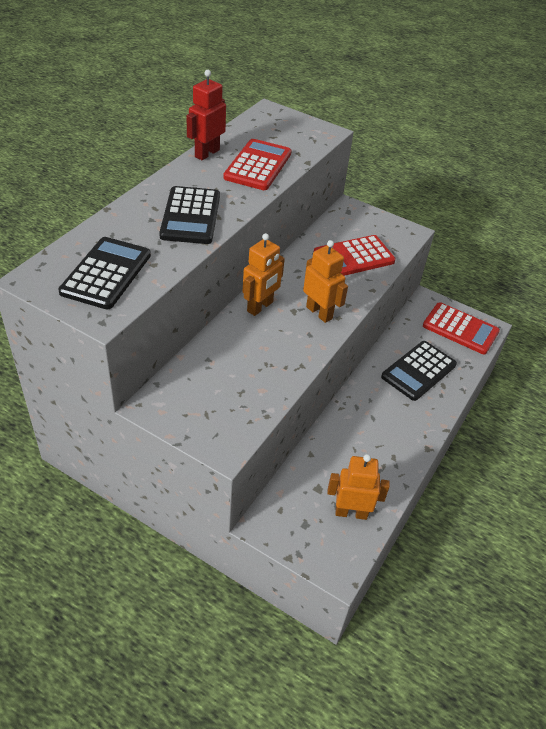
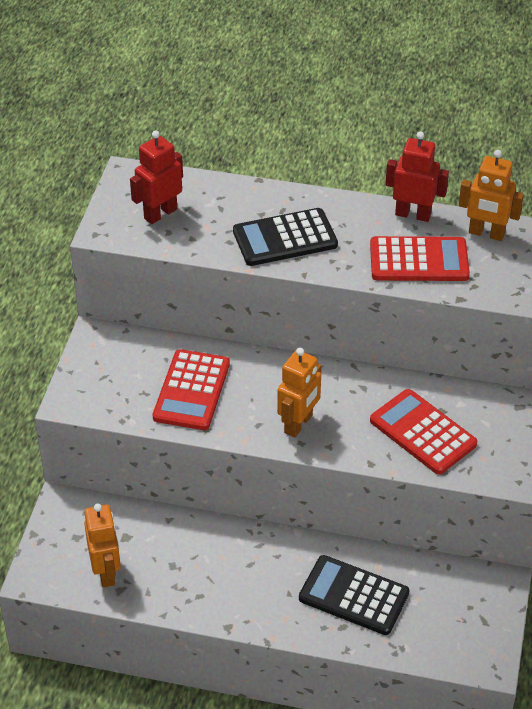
camera: 75 degrees right, 0 degrees up
(106, 273) = (160, 214): black calculator -> red robot
(260, 307) = (279, 372): orange robot -> orange robot (486, 233)
(460, 329) = (464, 630): red calculator -> red calculator (191, 390)

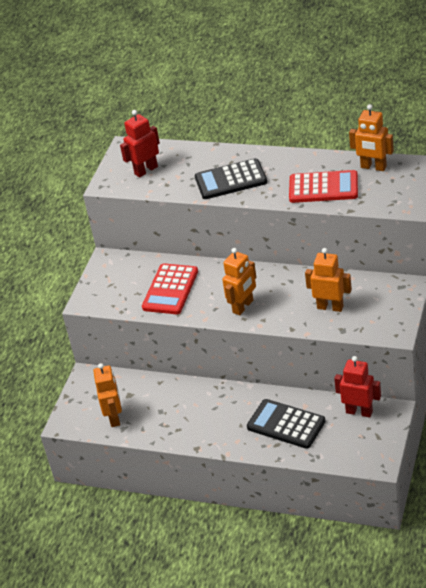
camera: 10 degrees right, 5 degrees down
(413, 214) = (322, 158): red robot -> red robot (359, 412)
(423, 432) = (330, 307): red calculator -> orange robot

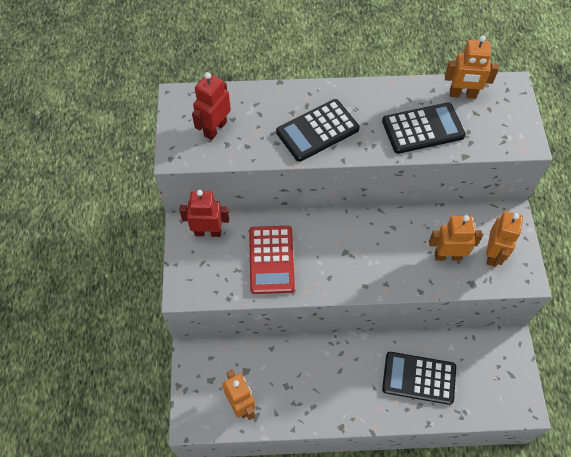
camera: 25 degrees left, 20 degrees up
(243, 306) = (358, 270): orange robot -> orange robot (493, 254)
(323, 188) = (423, 129): red calculator -> black calculator
(359, 412) = (482, 348): red robot -> red robot (208, 232)

